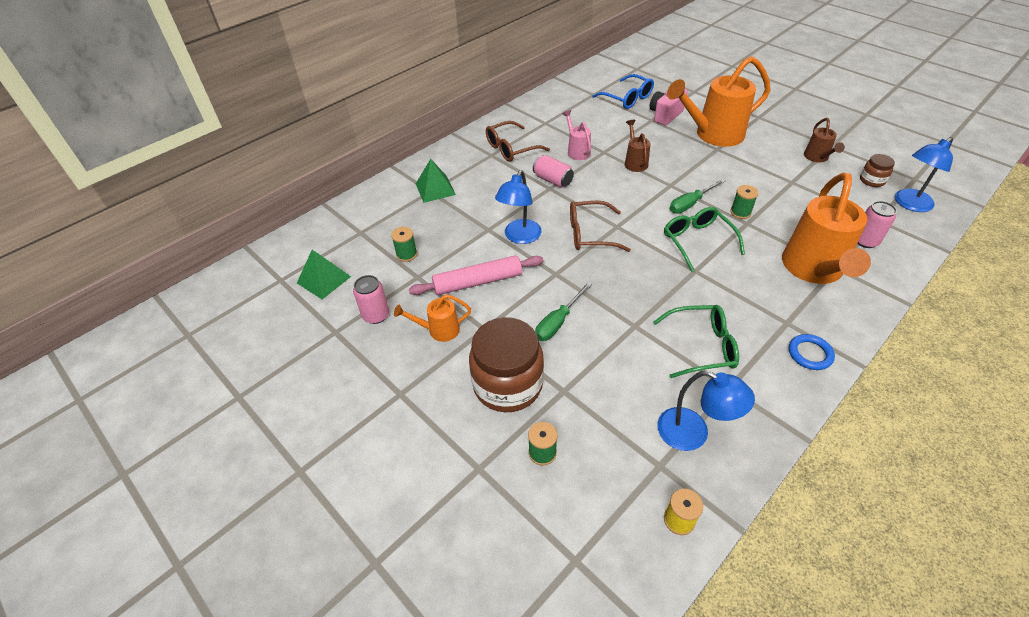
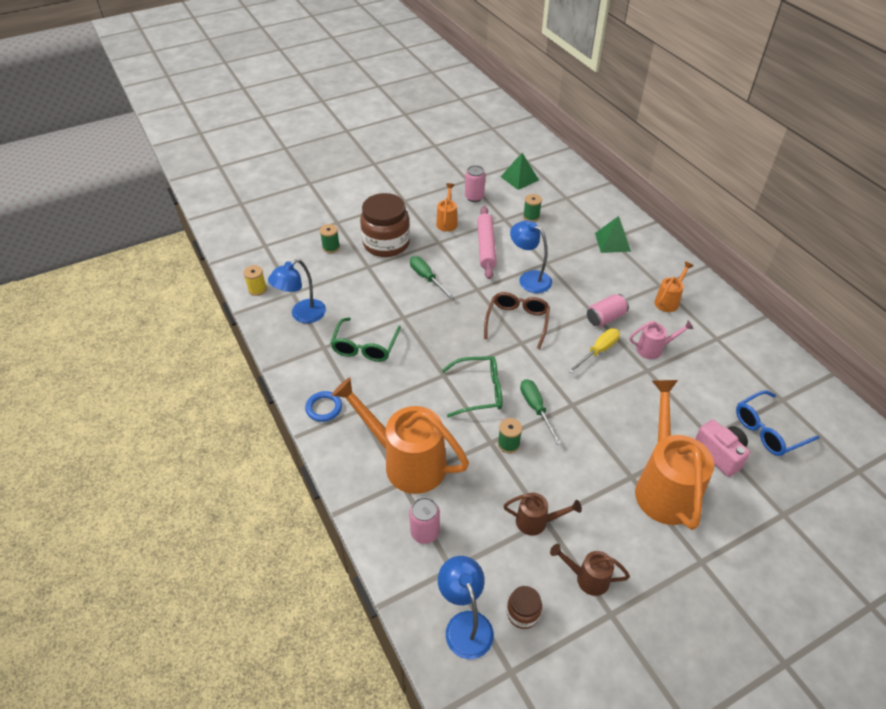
camera: 105 degrees right, 0 degrees up
(511, 148) = (668, 301): brown glasses -> orange watering can
(598, 179) = (598, 351): none -> yellow screwdriver
(635, 162) = (621, 389): brown watering can -> brown watering can (536, 522)

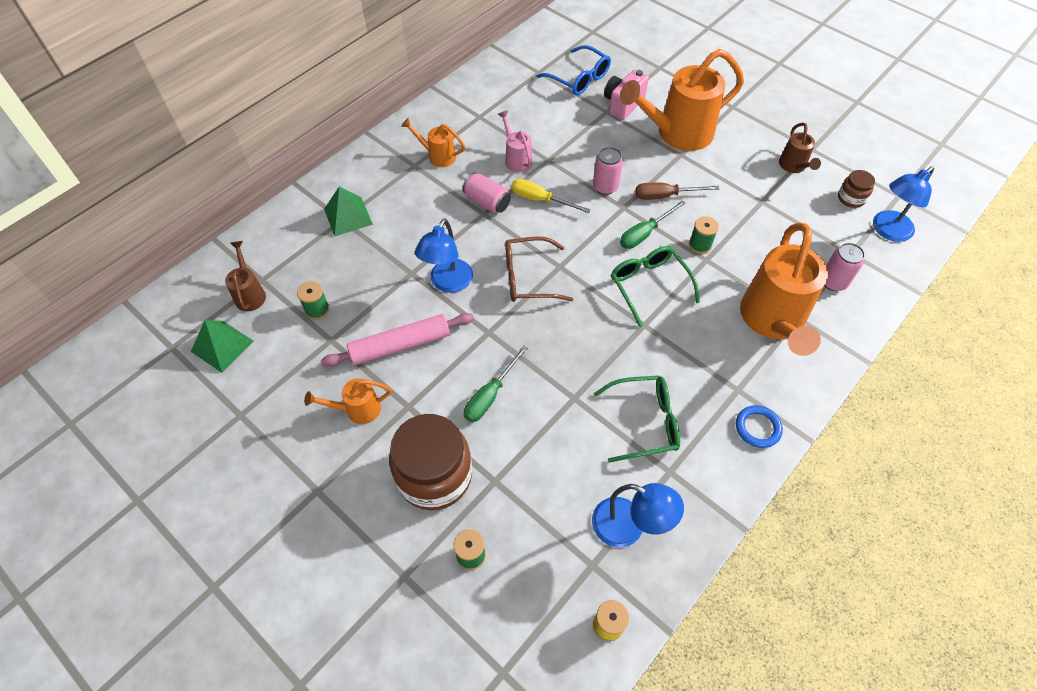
camera: 110 degrees left, 10 degrees up
(474, 197) = (285, 392): pink can -> pink can (605, 187)
(536, 522) = (767, 207): brown watering can -> brown watering can (250, 294)
(577, 441) = (665, 196): none -> brown screwdriver

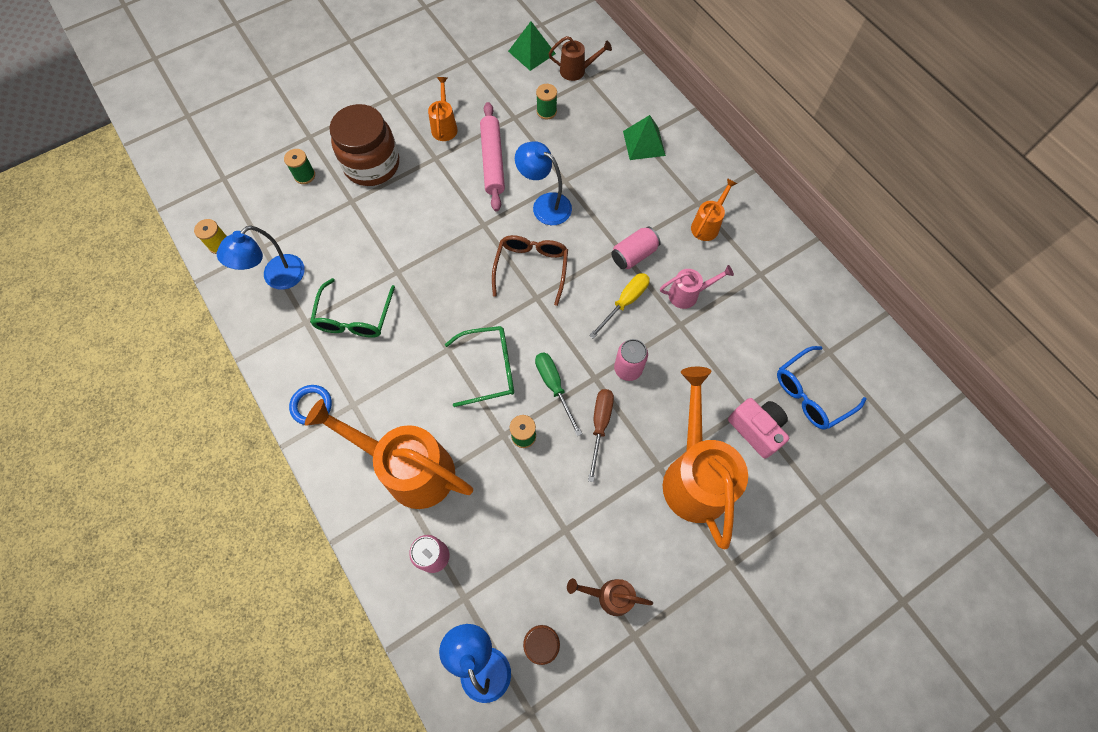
camera: 105 degrees right, 10 degrees up
(490, 395) = (423, 213): green screwdriver -> none

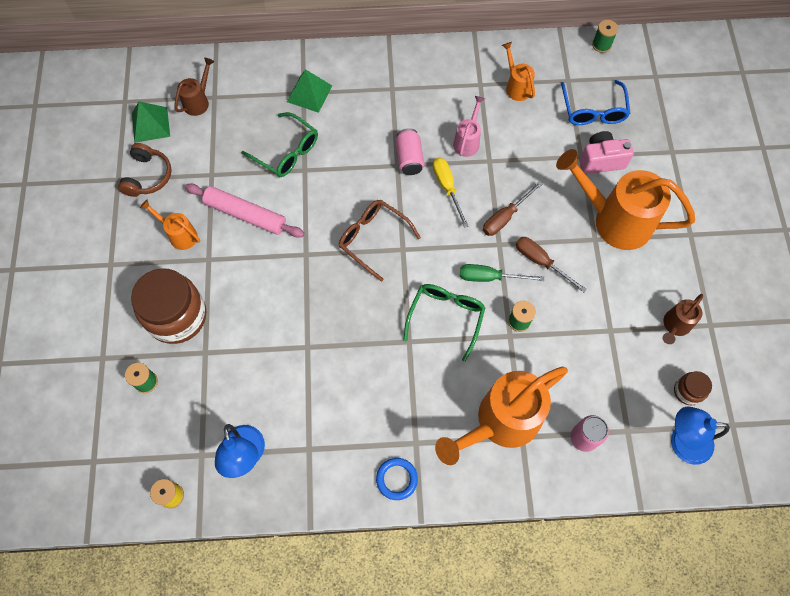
camera: 60 degrees left, 0 degrees up
(354, 318) = (331, 404): green glasses -> green glasses (287, 152)
(483, 77) = (148, 176): none -> brown headphones
(545, 205) = (318, 197): blue lamp -> none
(546, 111) = (224, 146): green spool -> green spool (601, 45)
(628, 369) = (505, 217): pink can -> brown screwdriver
(707, 225) = (416, 94): orange watering can -> orange watering can (516, 87)

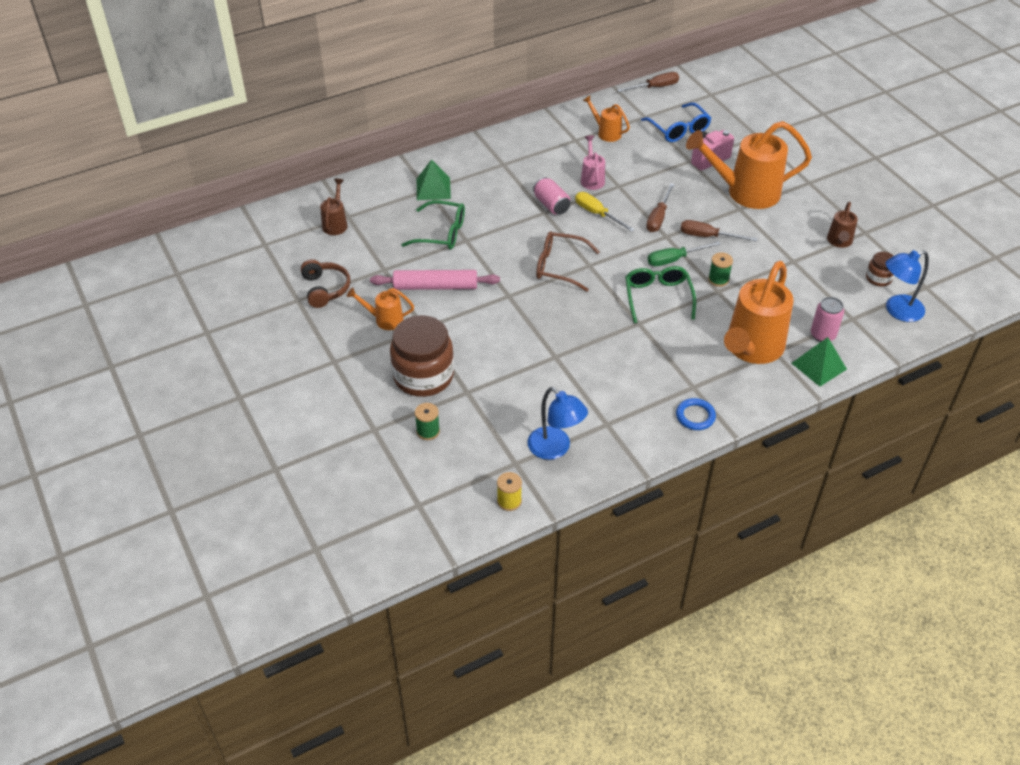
camera: 25 degrees left, 20 degrees down
(151, 124) = (302, 253): green pyramid -> green pyramid (819, 366)
(601, 45) = (655, 87): green spool -> brown screwdriver

